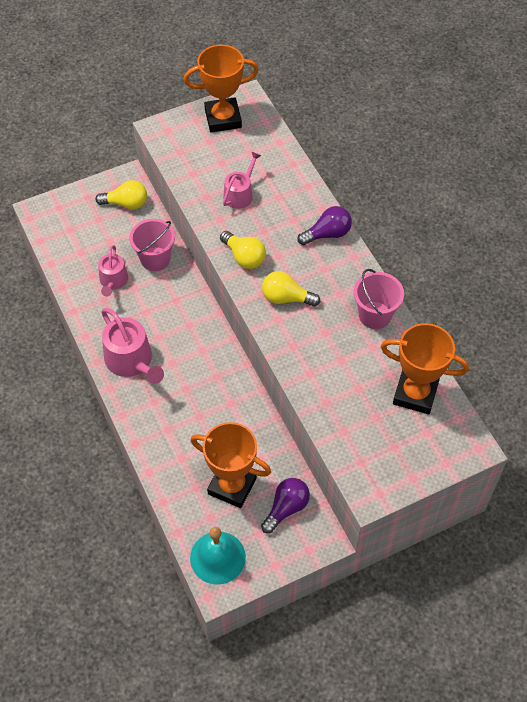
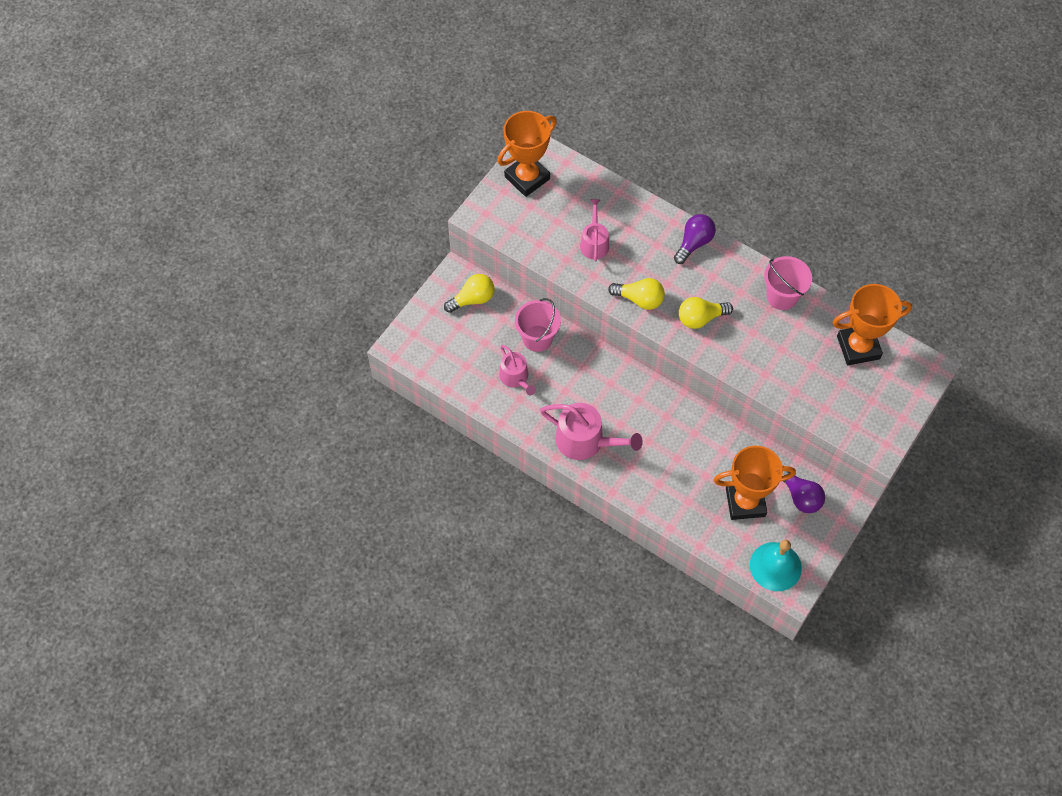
camera: 30 degrees left, 5 degrees up
(286, 508) = (800, 496): purple light bulb -> purple light bulb turned 135 degrees clockwise

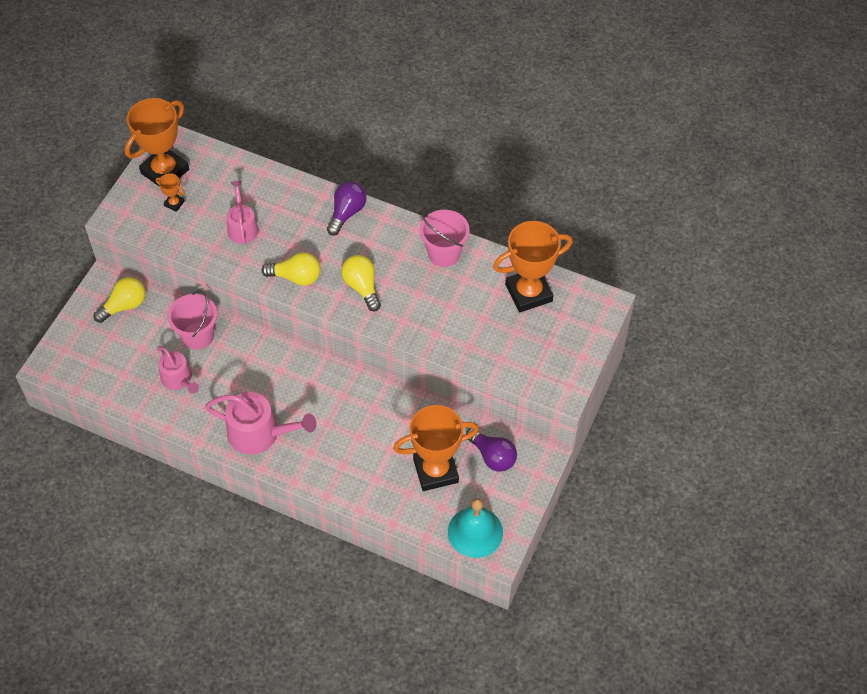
camera: 10 degrees left, 5 degrees down
(533, 211) = (174, 203): none -> orange trophy
(700, 318) = (362, 287): yellow light bulb -> yellow light bulb turned 90 degrees clockwise

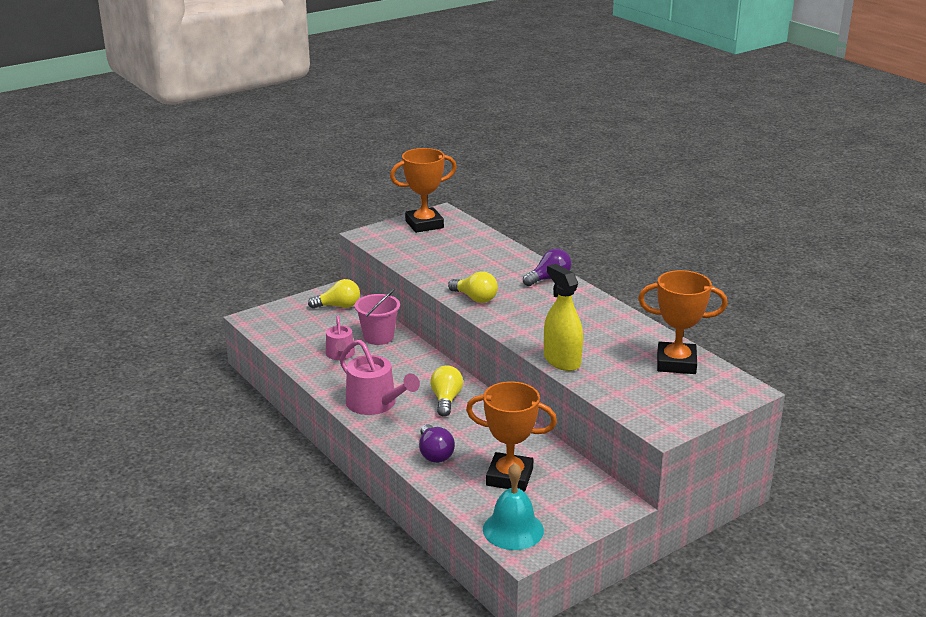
camera: 30 degrees right, 30 degrees down
(174, 203) = (415, 240): orange trophy -> none
(242, 227) = (457, 263): pink watering can -> none
(362, 287) = (526, 318): yellow light bulb -> yellow light bulb (446, 400)
(430, 336) = (562, 360): none -> yellow spray bottle
(444, 253) = (615, 321): pink bucket -> none
(492, 456) = (572, 486): purple light bulb -> purple light bulb (434, 454)

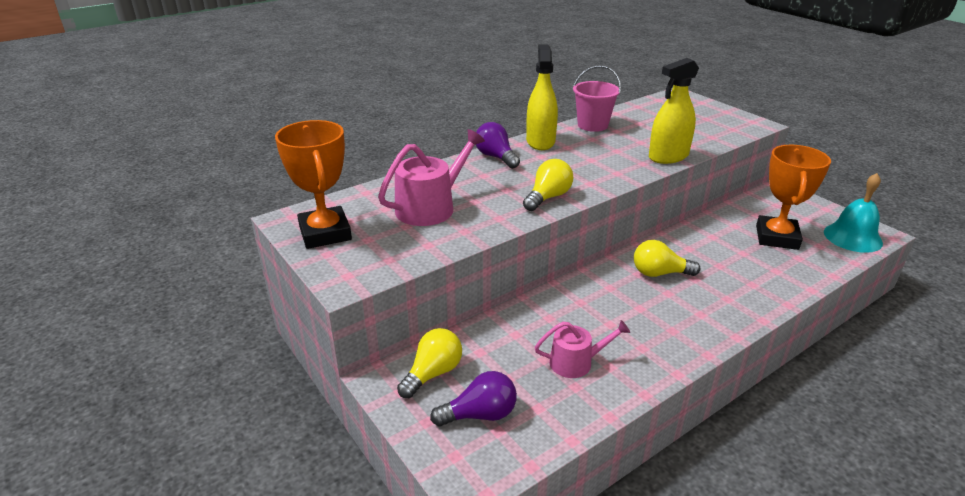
camera: 90 degrees left, 5 degrees up
(338, 306) = (433, 373): yellow light bulb -> yellow light bulb turned 45 degrees clockwise
(375, 404) = (687, 324): pink watering can -> pink watering can (431, 207)
(378, 337) = (524, 329): pink bucket -> pink bucket (592, 125)
(434, 454) = (765, 279): purple light bulb -> purple light bulb (480, 414)
(586, 299) = (540, 141): none -> yellow spray bottle
(676, 363) = (649, 114): orange trophy -> none

